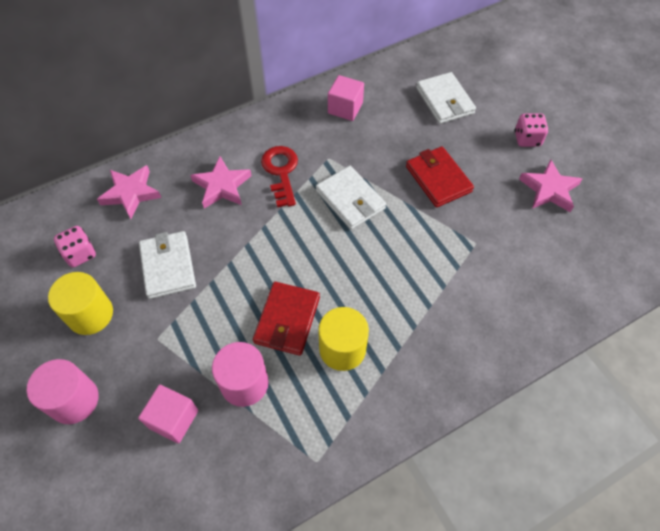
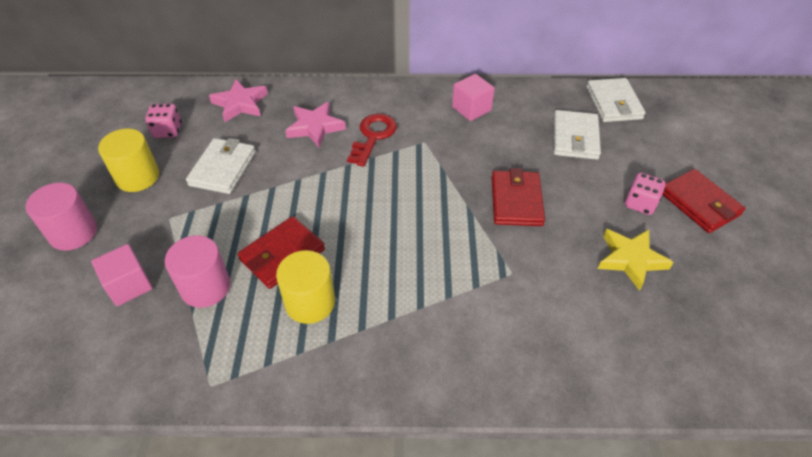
camera: 30 degrees right, 10 degrees down
(350, 200) = (417, 183): white wallet -> white wallet (613, 103)
(549, 189) = (630, 259): pink star -> yellow star
(566, 119) = (699, 203): none -> red wallet

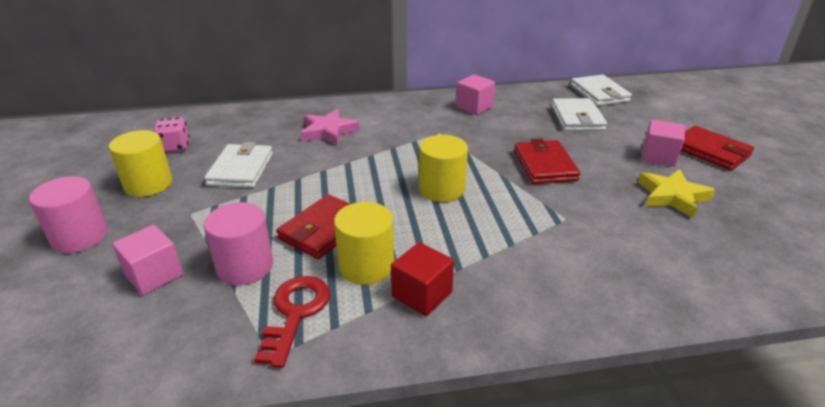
camera: 10 degrees left, 15 degrees down
(240, 104) = (247, 121): pink star -> none
(350, 342) = (422, 294): none -> red cube
(373, 136) = (388, 133): red key -> red key (295, 313)
(404, 219) = (442, 189): none -> yellow cylinder
(640, 204) = (658, 156): pink dice -> pink cube

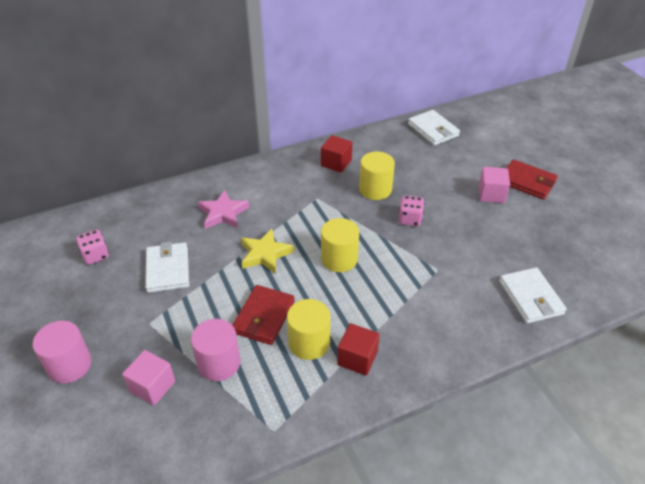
camera: 15 degrees left, 10 degrees up
(148, 184) = (96, 301): yellow cylinder -> yellow cylinder (375, 189)
(295, 313) = (275, 394): red key -> none
(474, 107) = (336, 163): pink cube -> red cube
(545, 165) = (410, 219): red wallet -> pink dice
(577, 118) = (422, 162): white wallet -> white wallet (530, 297)
(672, 196) = (507, 233): yellow star -> yellow star (265, 254)

